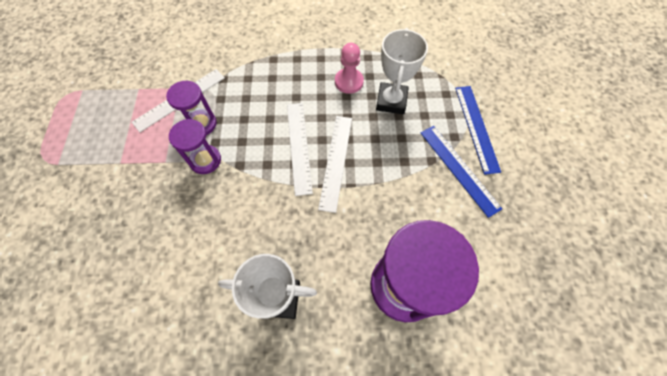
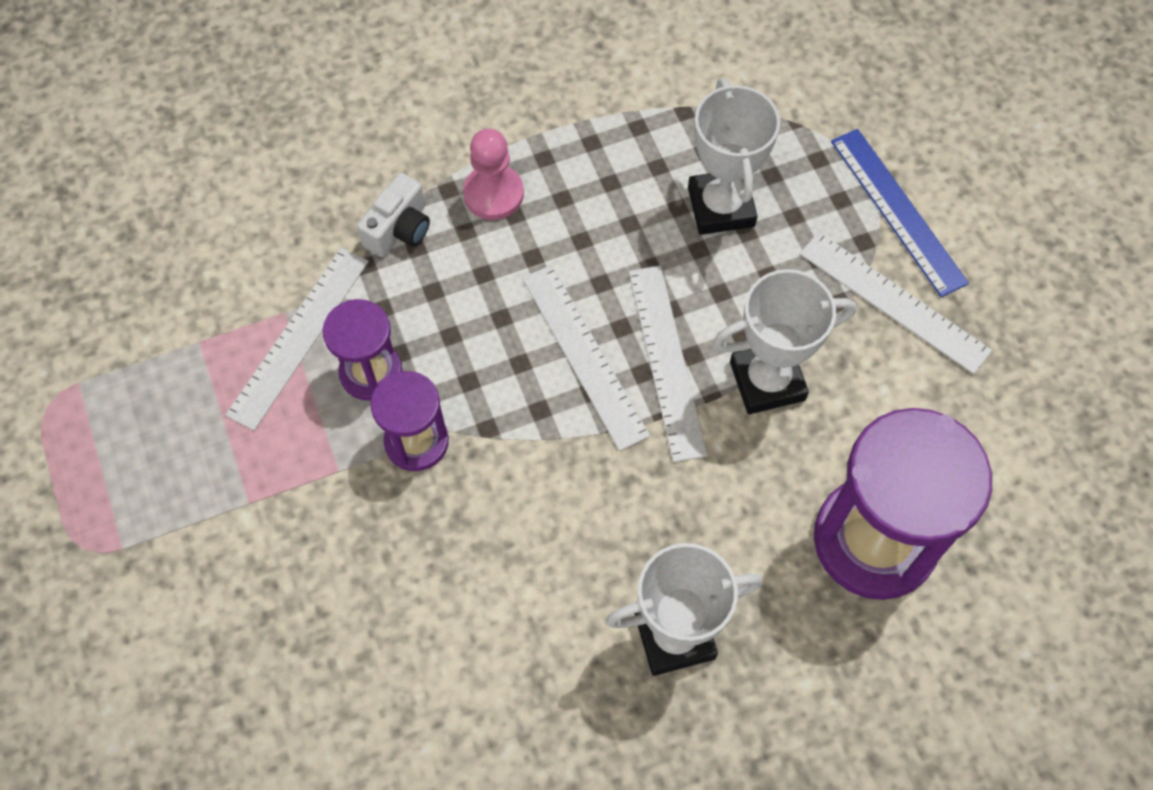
camera: 20 degrees left, 0 degrees up
(244, 69) = (399, 229): none -> white camera
(349, 82) = (622, 192): pink pawn -> pink pawn (493, 194)
(380, 186) = (767, 381): none -> white trophy
(459, 169) = (893, 302): blue ruler -> white ruler

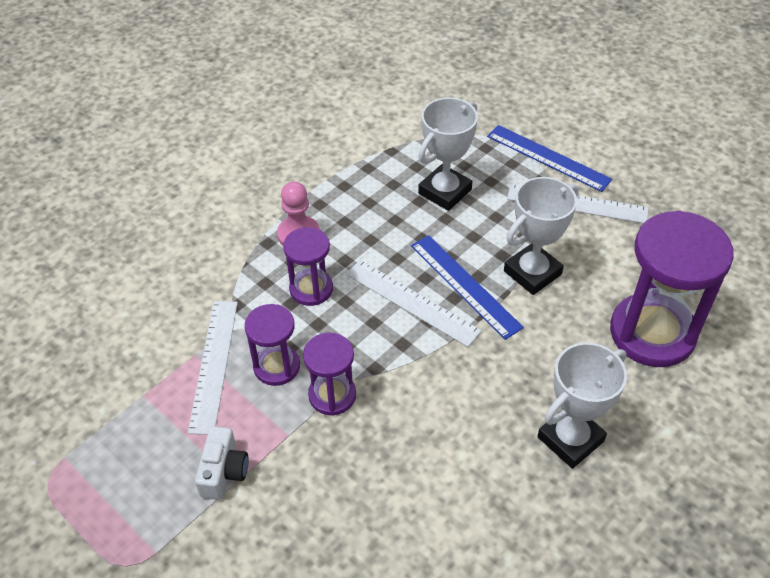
camera: 25 degrees left, 15 degrees down
(399, 229) = (247, 276): white camera -> white camera (224, 472)
(468, 281) = (311, 289): none -> purple hourglass
(666, 361) = (465, 285): white ruler -> blue ruler
(721, 207) = (444, 191): white trophy -> white trophy turned 75 degrees clockwise

